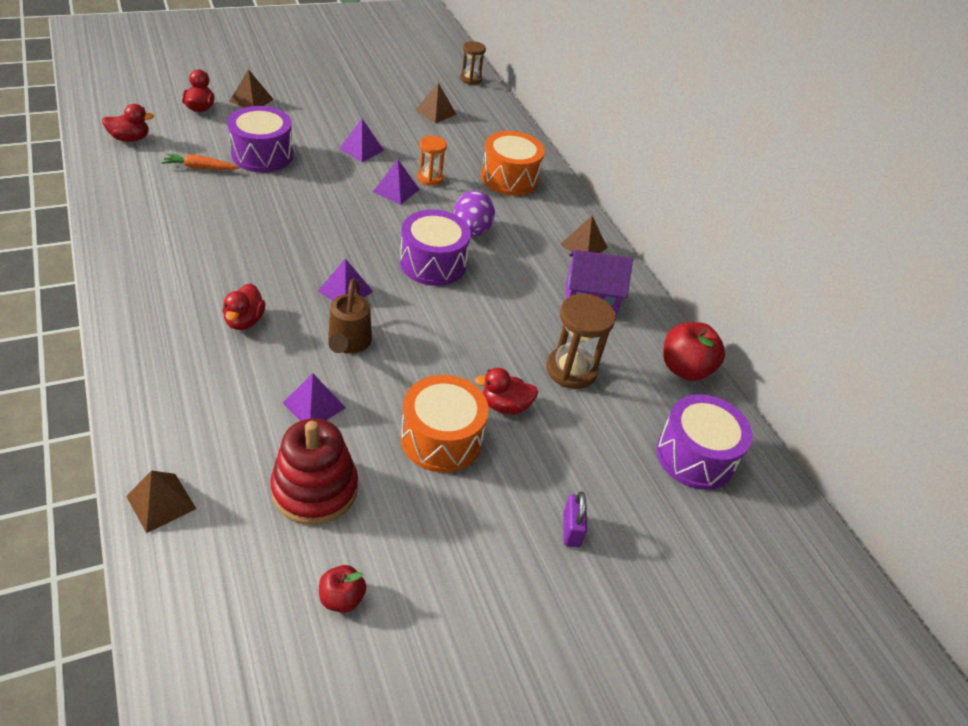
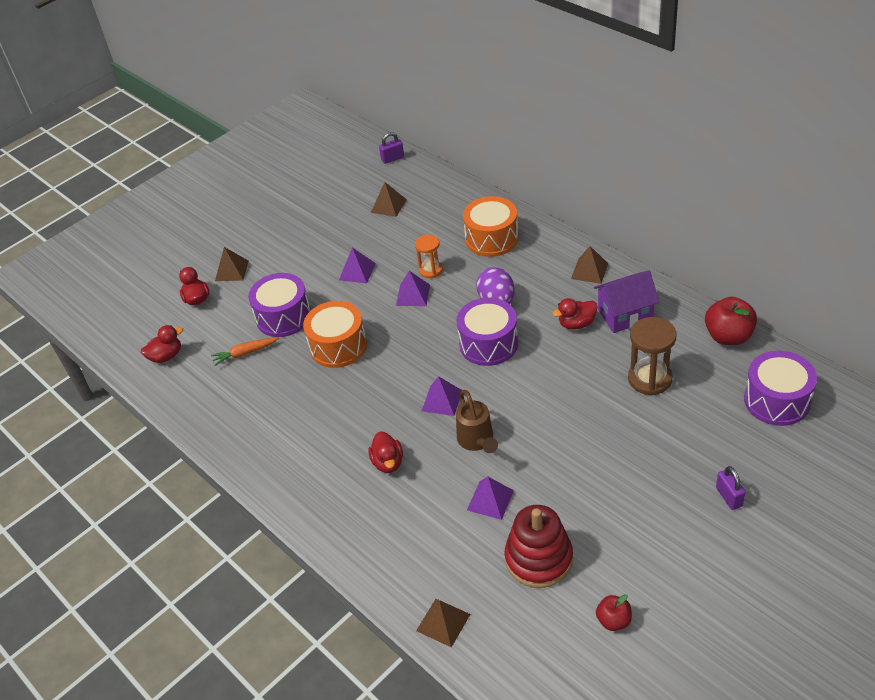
camera: 10 degrees left, 0 degrees up
(441, 438) = (597, 478): orange drum -> orange drum (338, 346)
(470, 79) = (392, 158): brown hourglass -> purple padlock
(505, 405) = (622, 431): red duck -> red duck (576, 324)

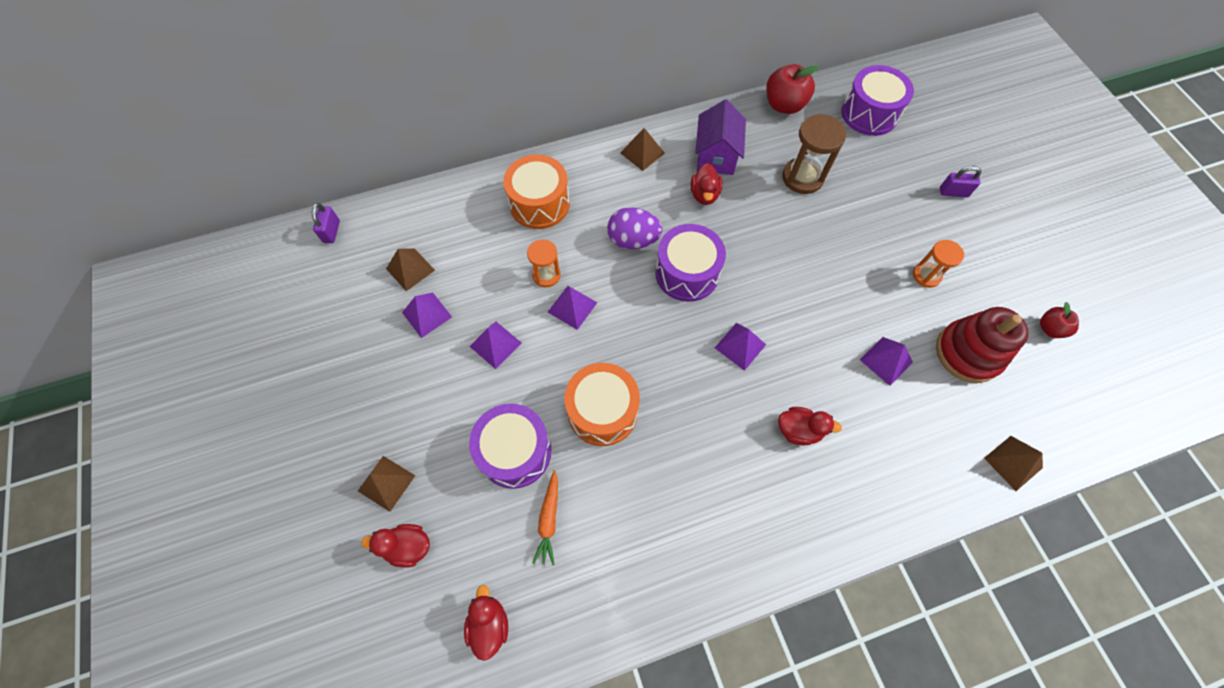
camera: 70 degrees left, 20 degrees up
(359, 230) = (427, 314): none -> purple pyramid
(477, 441) = (808, 339): brown watering can -> none
(605, 503) = (926, 275): none -> orange hourglass

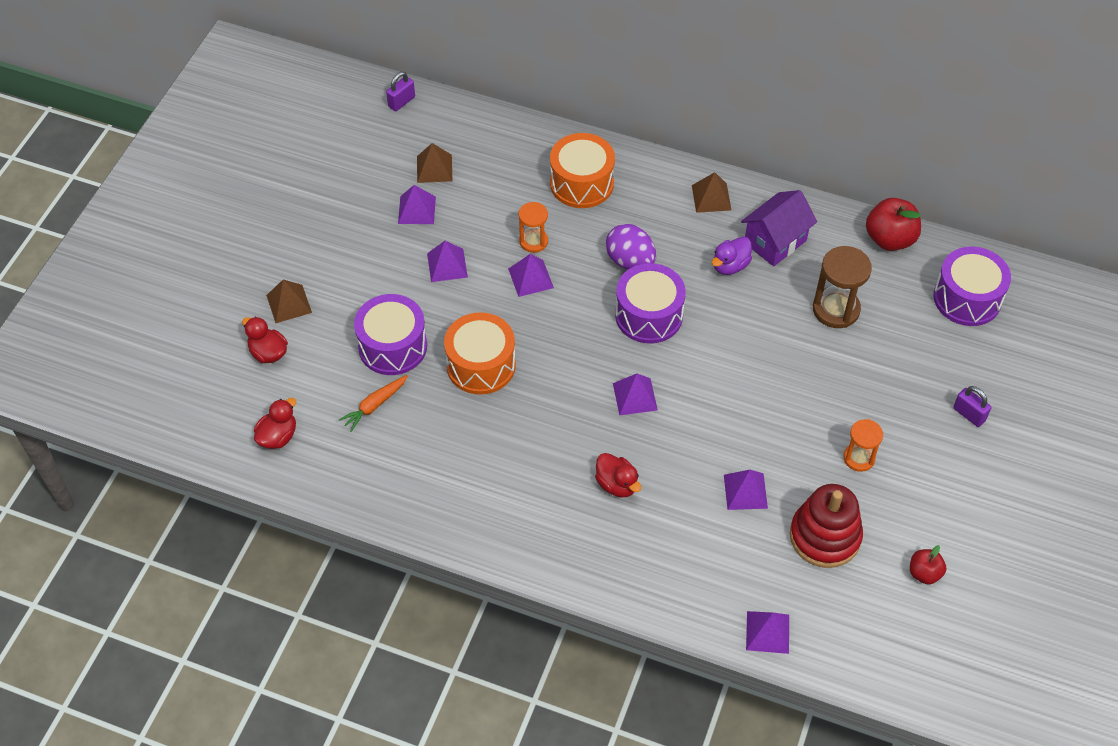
camera: 40 degrees right, 10 degrees down
(704, 194) = (730, 266): red duck -> purple duck
(1013, 463) = (767, 632): brown pyramid -> purple pyramid

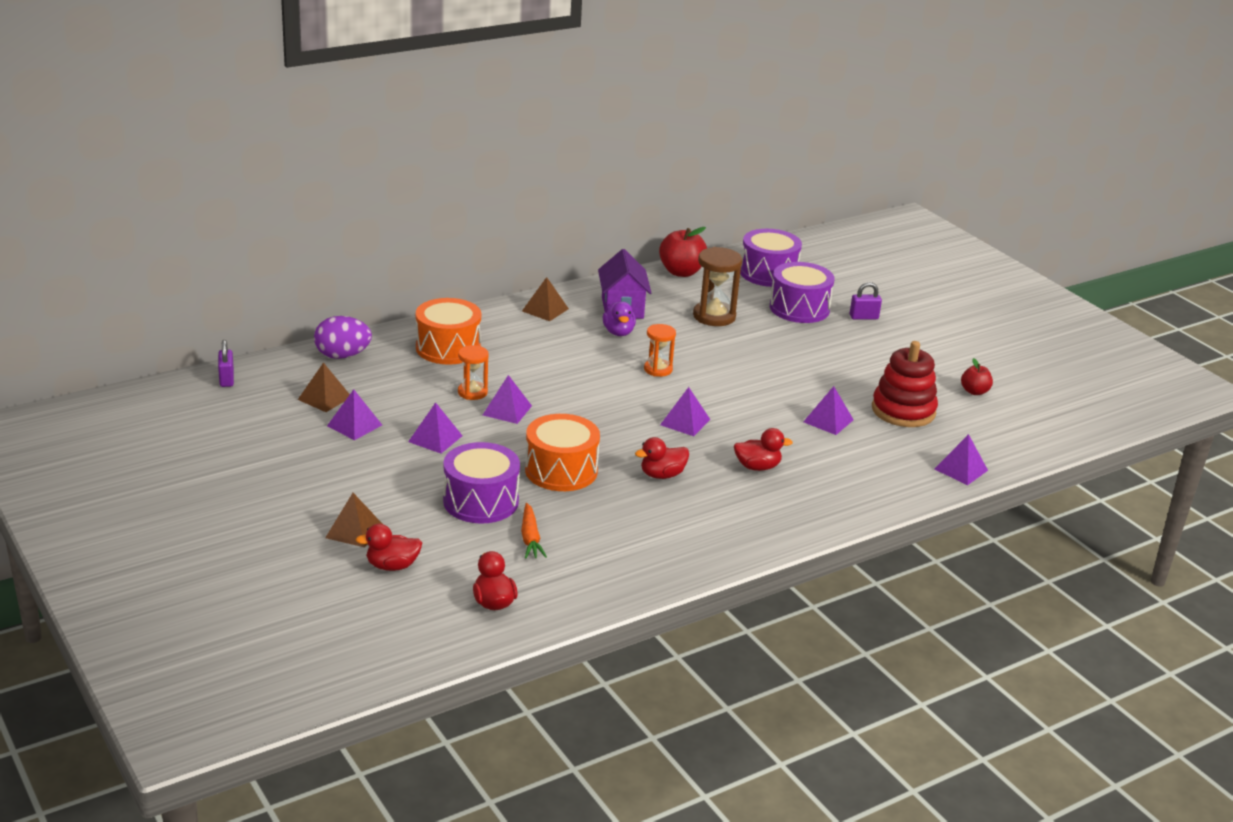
camera: 55 degrees left, 25 degrees down
(539, 430) = (662, 475): none -> red duck
(630, 261) = (555, 365): purple egg -> purple egg (342, 356)
(649, 315) = (617, 382): purple drum -> purple drum (799, 308)
(859, 458) = (852, 368): orange hourglass -> orange hourglass (658, 369)

